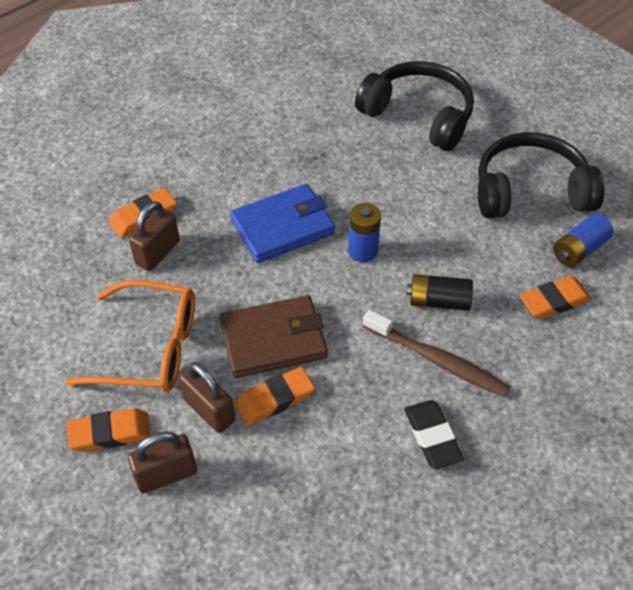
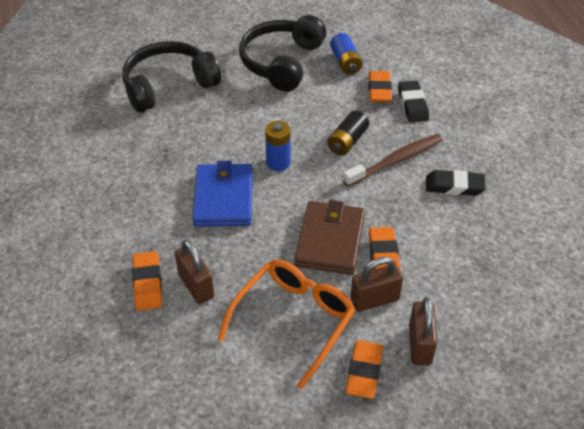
camera: 65 degrees left, 5 degrees down
(552, 345) = (413, 104): none -> black eraser

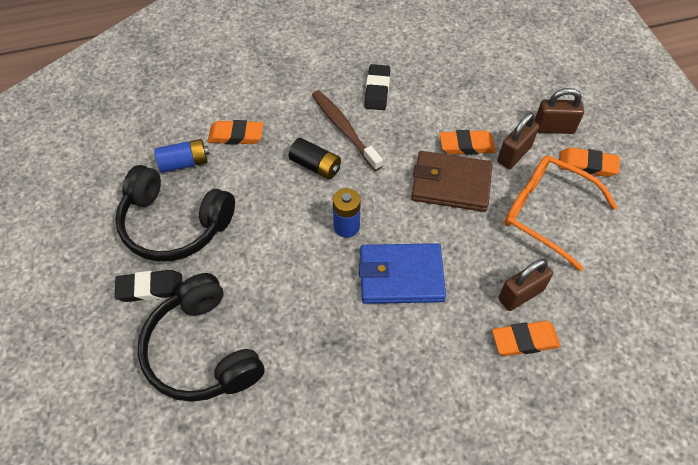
camera: 90 degrees left, 10 degrees up
(374, 300) = (514, 154): brown padlock -> brown padlock turned 60 degrees clockwise
(413, 104) = (262, 110): black eraser -> black eraser (150, 288)

